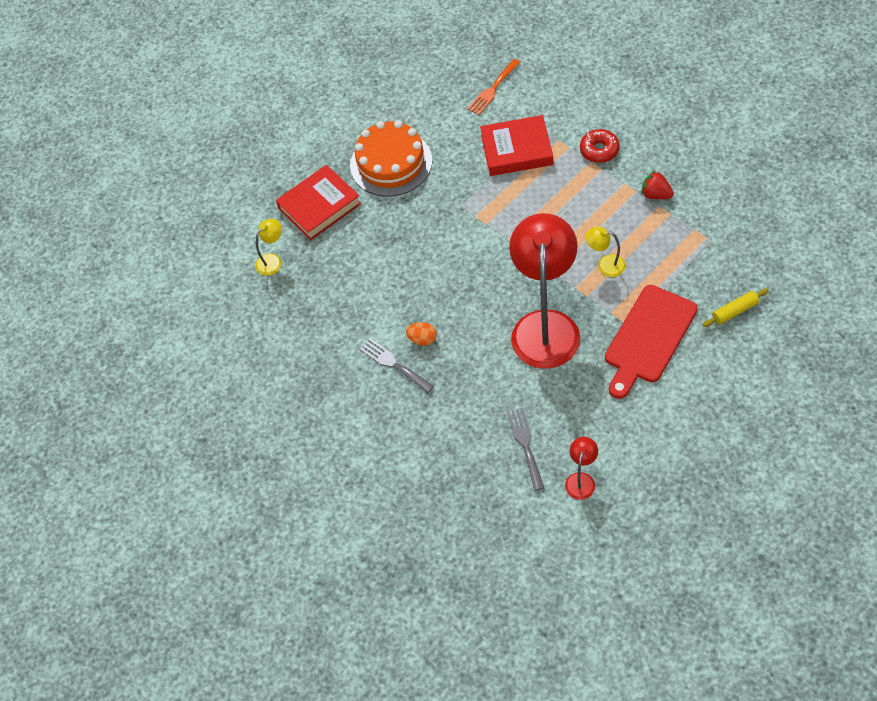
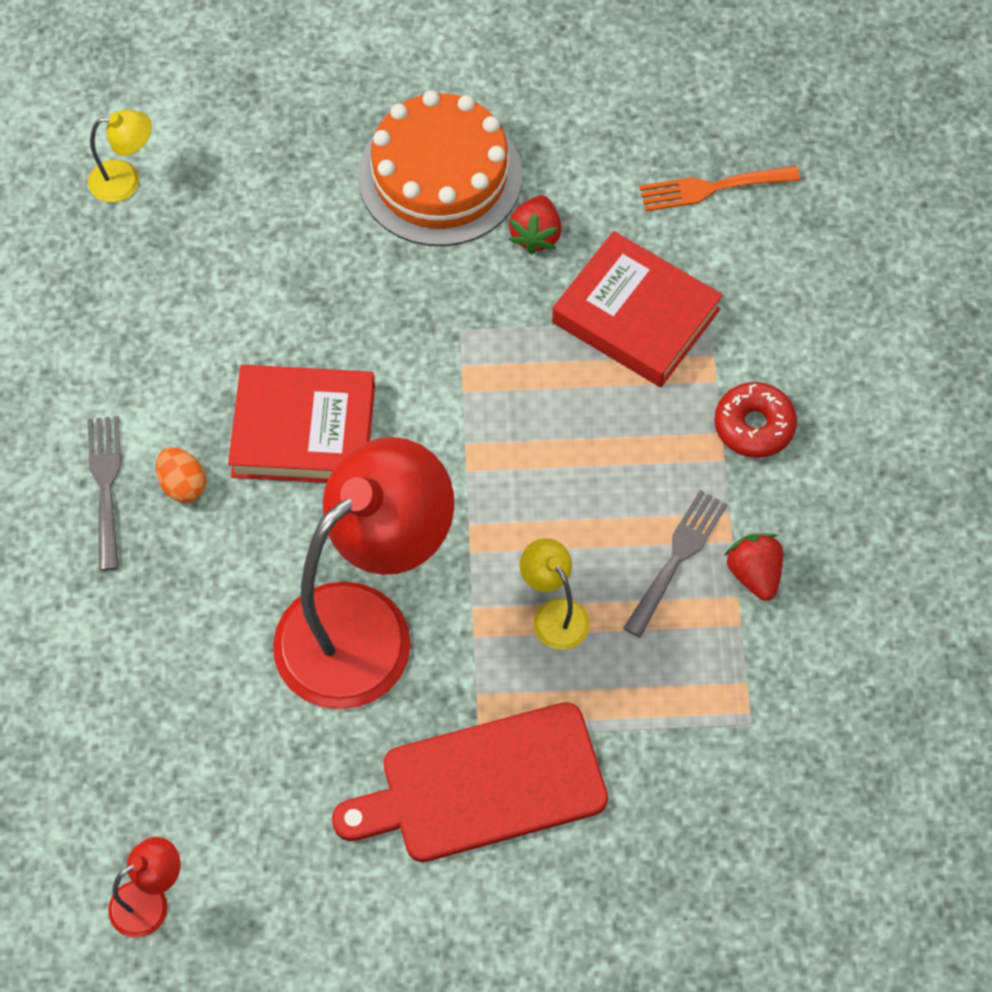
camera: 35 degrees right, 5 degrees up
(319, 206) = (273, 155): red book -> red book (303, 431)
(449, 153) = (536, 235): none -> red strawberry
(525, 445) = (137, 775): grey fork -> grey fork (677, 557)
(734, 311) = (653, 867): yellow rolling pin -> none

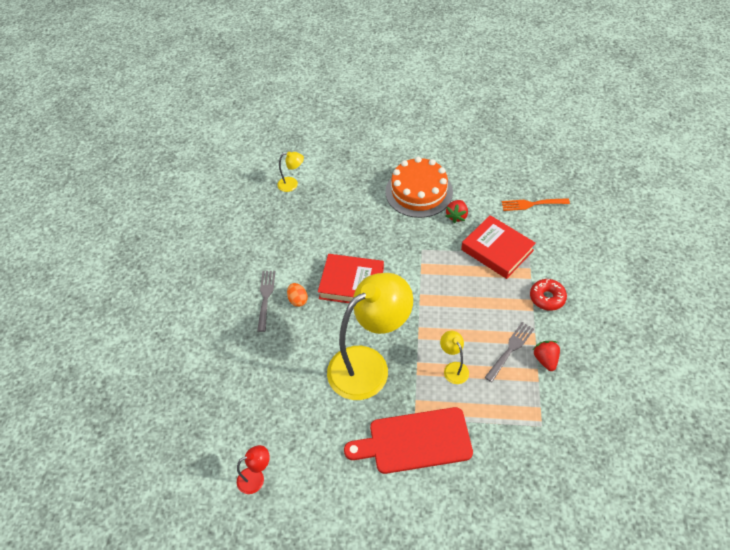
camera: 10 degrees right, 10 degrees down
(365, 625) = (369, 365): red lamp -> yellow lamp

